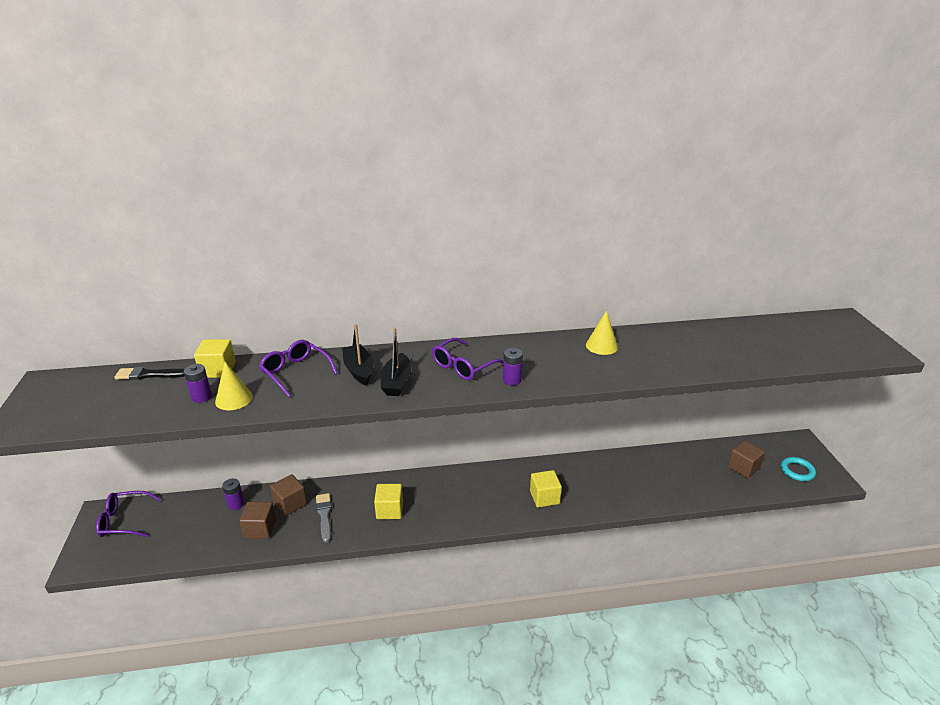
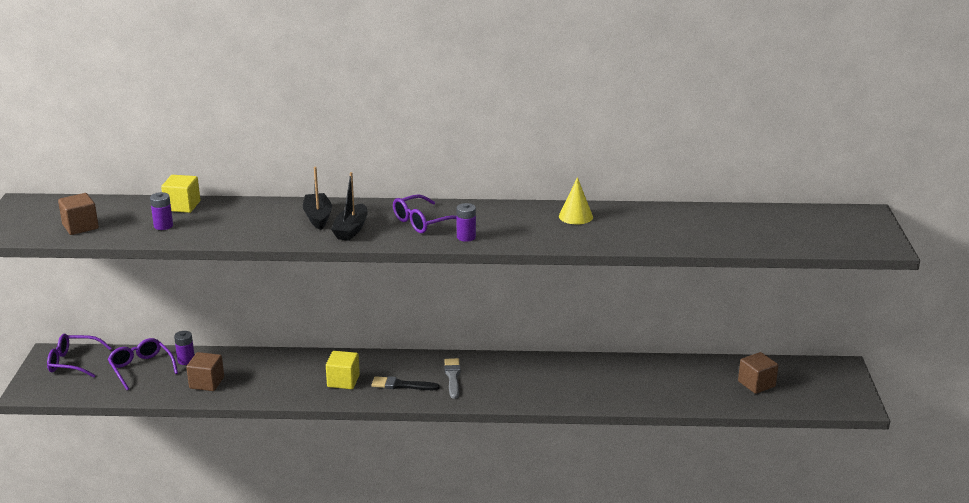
camera: 10 degrees right, 5 degrees down
(149, 375) = (117, 204): black brush -> black brush (401, 385)
(234, 399) = (193, 230): yellow cone -> none
(290, 503) = (241, 365): brown cube -> brown cube (80, 226)
(295, 372) = (256, 214): purple glasses -> purple glasses (141, 368)
(324, 515) = (274, 378): grey brush -> grey brush (453, 377)
(544, 497) = (514, 387): yellow cube -> none
(797, 471) = (819, 393): turquoise ring -> none

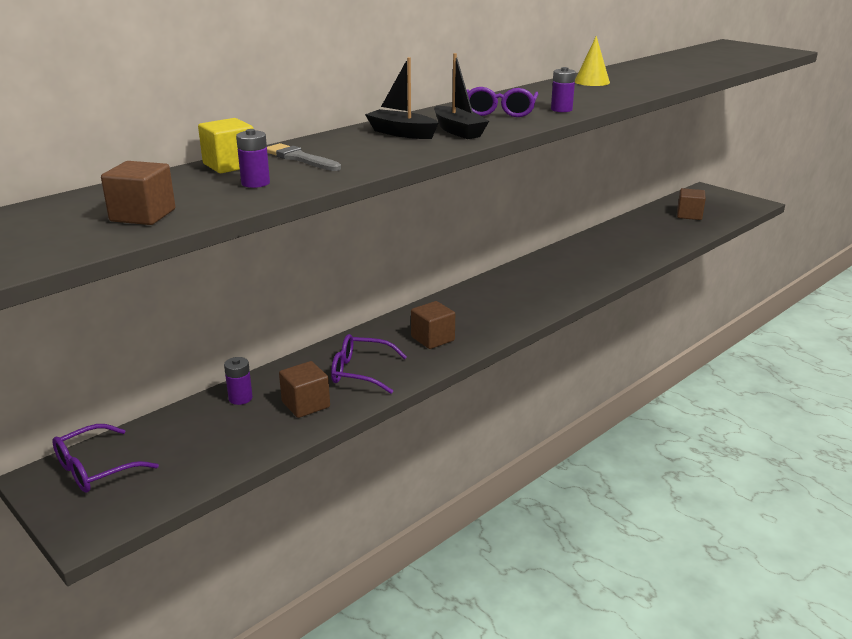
camera: 45 degrees left, 0 degrees up
(141, 368) = (201, 430): purple glasses -> purple glasses (360, 372)
(343, 381) = (432, 339): yellow cube -> brown cube
(401, 385) = (485, 318): black brush -> none
(453, 377) = (510, 295): grey brush -> grey brush (300, 158)

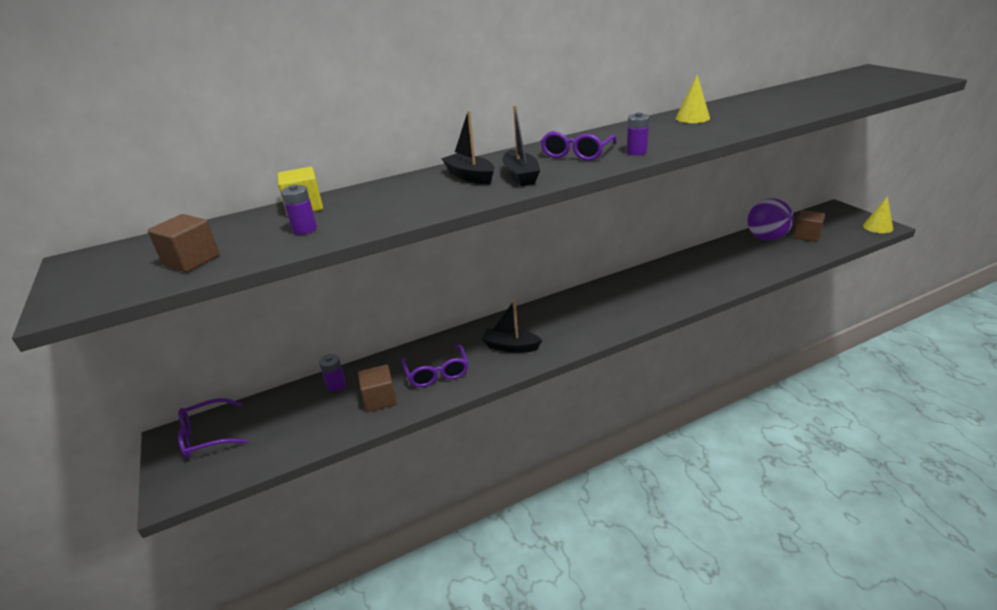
camera: 20 degrees right, 5 degrees up
(300, 158) = (363, 202): grey brush -> none
(360, 372) = (437, 373): purple glasses -> purple glasses turned 135 degrees counterclockwise
(432, 339) = (510, 346): brown cube -> black boat
(651, 219) = (766, 238): none -> purple ball
(751, 204) = (878, 227): none -> yellow cone

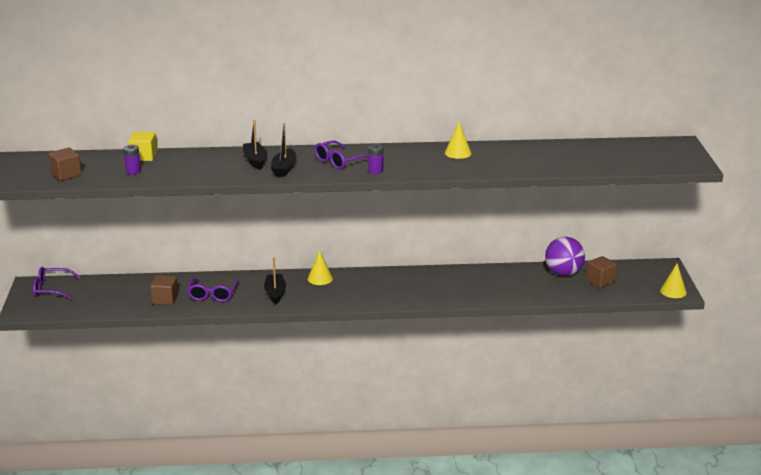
camera: 20 degrees right, 5 degrees down
(336, 385) = (144, 284): purple battery -> none
(510, 346) = (275, 293): black boat -> black boat turned 45 degrees clockwise
(543, 313) = (320, 278): none -> yellow cone

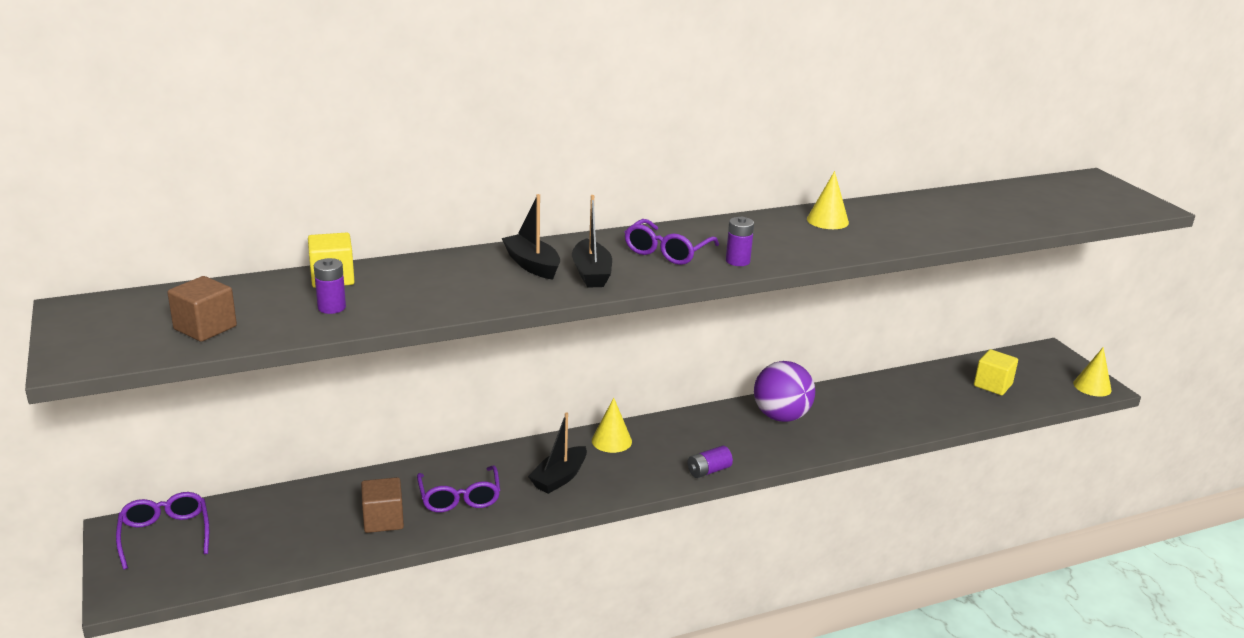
camera: 20 degrees left, 0 degrees up
(51, 289) = (165, 534): purple glasses -> purple glasses turned 90 degrees clockwise
(275, 293) = (559, 478): black boat -> black boat turned 120 degrees counterclockwise
(366, 302) = (708, 471): none -> purple battery
(563, 273) = (938, 381): purple ball -> purple ball (781, 416)
(600, 281) = (992, 385): brown cube -> yellow cube

